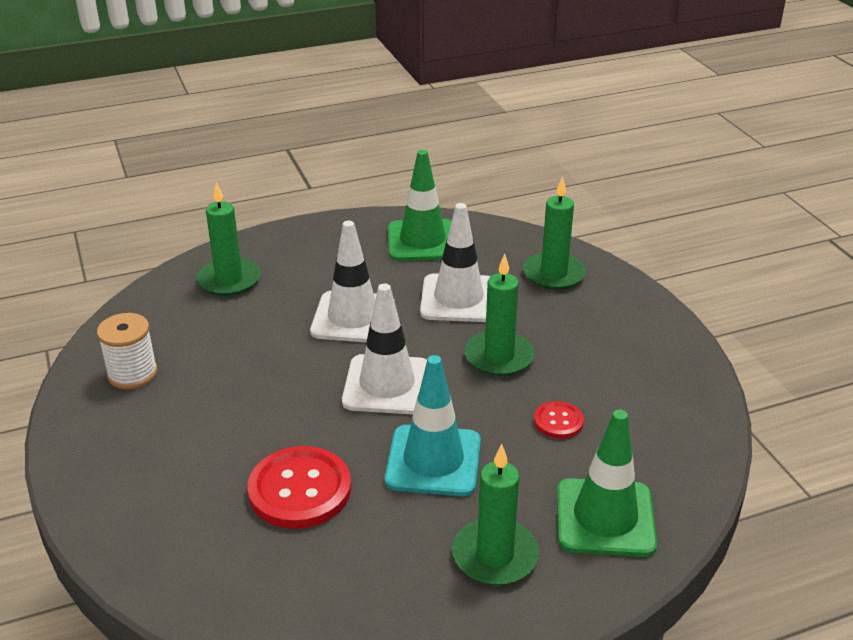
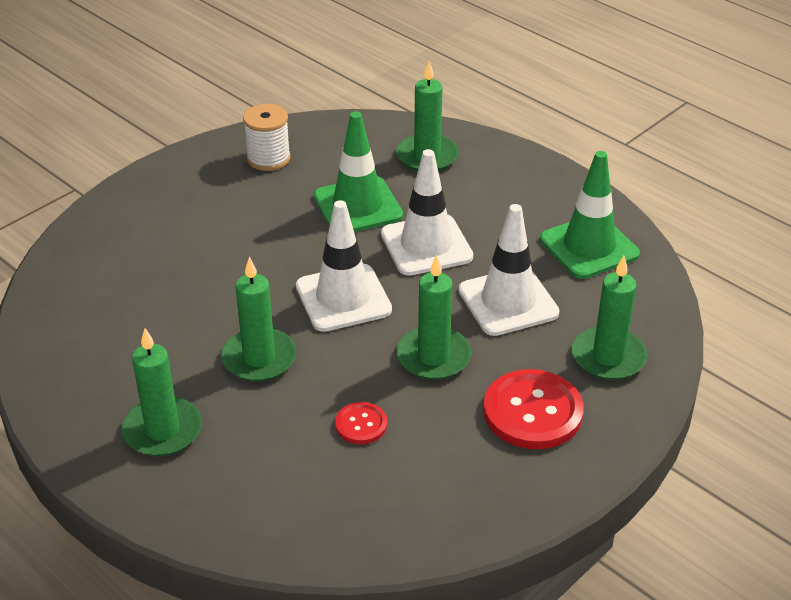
camera: 65 degrees right, 5 degrees up
(300, 490) = (184, 294): red button -> red button (532, 412)
(433, 461) = (259, 358): turquoise traffic cone -> green candle
(605, 518) = (243, 491): green traffic cone -> green traffic cone (358, 206)

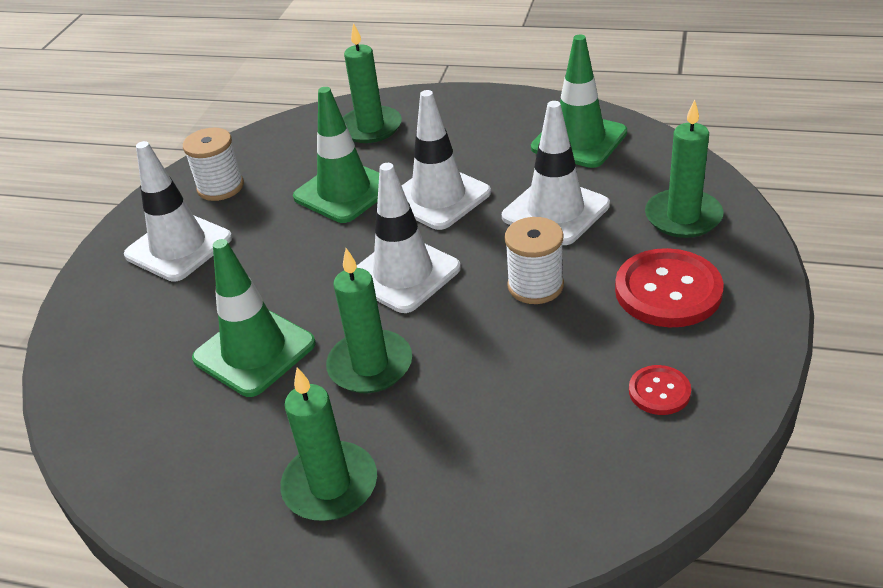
camera: 25 degrees left, 0 degrees up
(189, 307) = (254, 351): none -> green traffic cone
(200, 197) = (178, 247): none -> white traffic cone
(361, 424) = (527, 378): red button -> red button (659, 391)
(433, 357) = (535, 286): green candle -> white spool

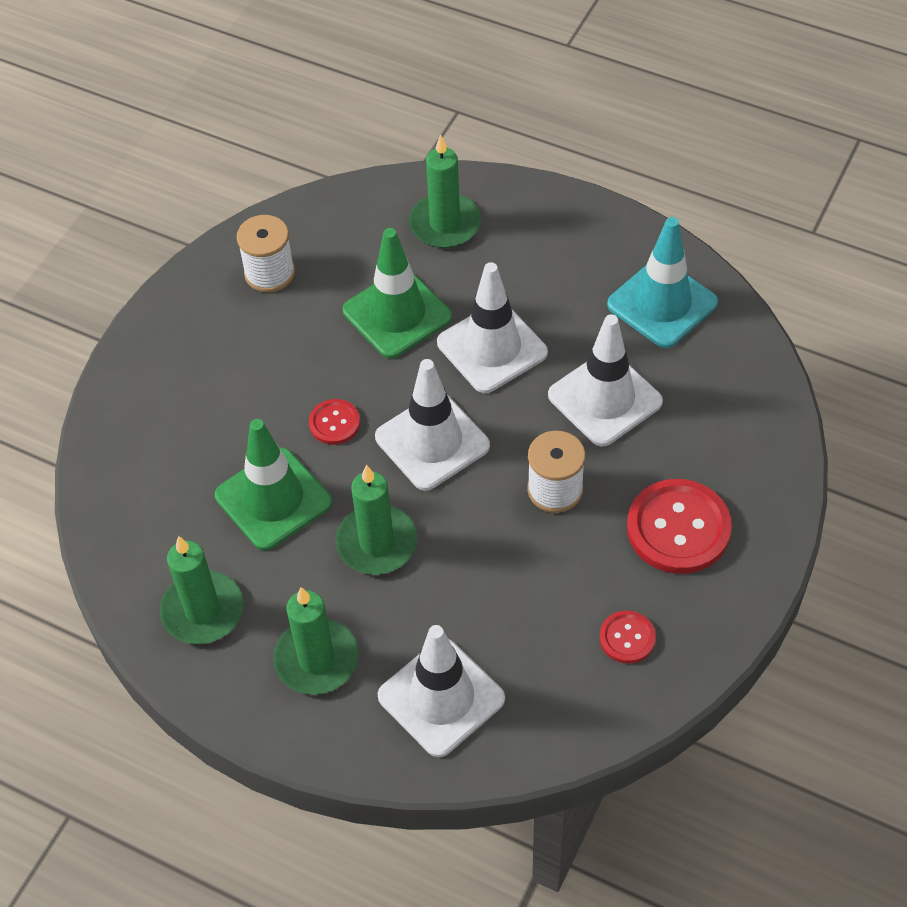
camera: 10 degrees right, 15 degrees up
(178, 247) = (217, 347): white traffic cone -> white traffic cone (441, 697)
(304, 279) = (334, 423): none -> red button
(579, 140) = (662, 304): green traffic cone -> turquoise traffic cone
(683, 217) = (729, 440): green candle -> green candle (203, 610)

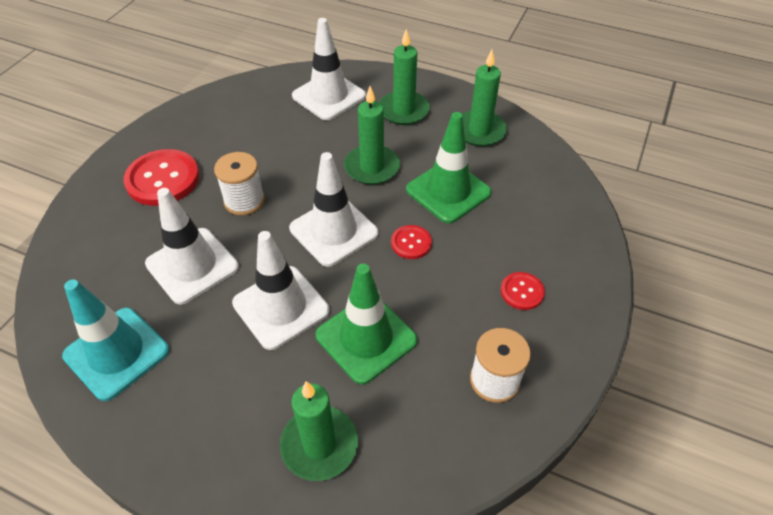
camera: 175 degrees right, 5 degrees down
(627, 638) = (214, 123): red button -> red button (522, 292)

